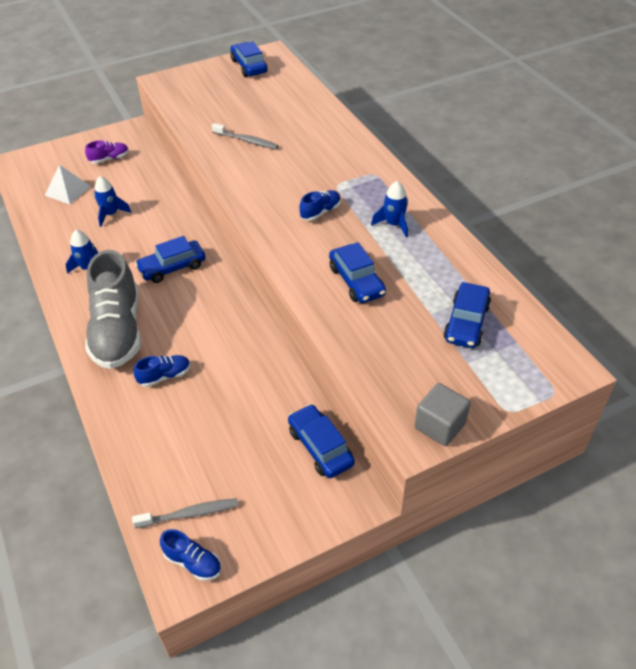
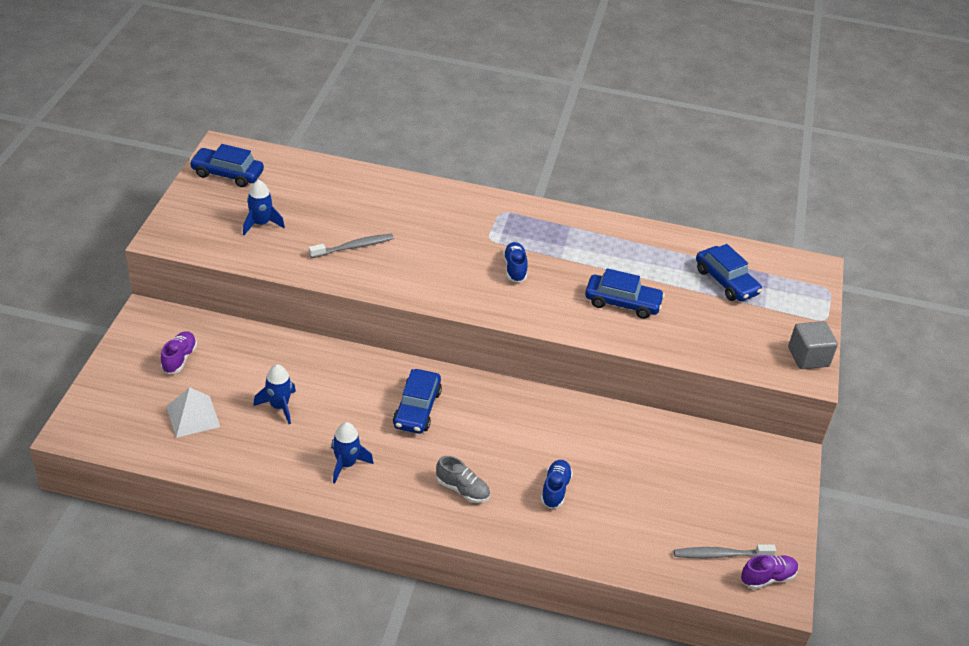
camera: 55 degrees left, 5 degrees down
(118, 331) = (462, 489): grey shoe -> grey shoe, size x0.44
(190, 514) = (720, 555): grey toothbrush -> grey toothbrush turned 120 degrees counterclockwise
(193, 562) = (767, 578): blue shoe -> purple shoe
(320, 447) = (724, 445): blue car -> none
(393, 224) = (579, 243): blue rocket -> blue rocket (261, 224)

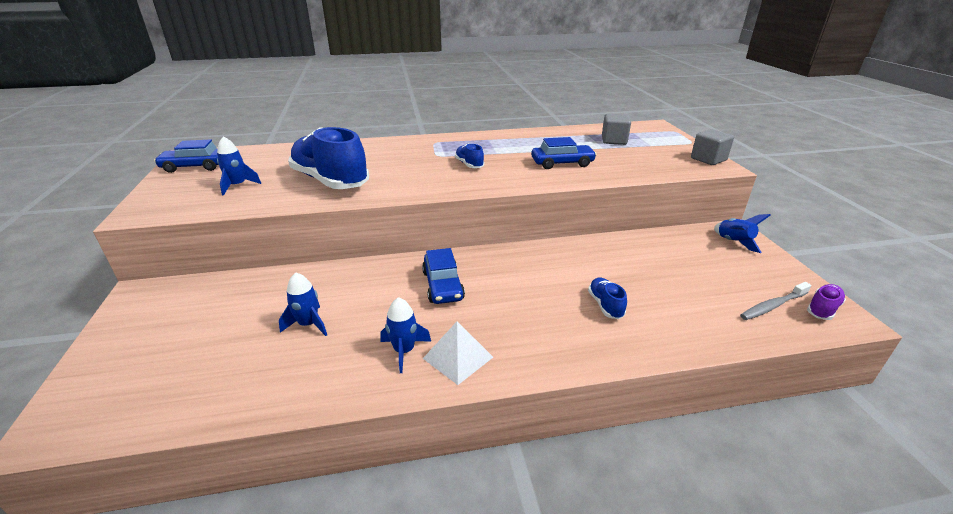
camera: 20 degrees left, 10 degrees down
(179, 359) = (183, 317): purple shoe -> none
(193, 416) = (212, 363): white pyramid -> white pyramid (458, 357)
(354, 247) = (330, 181): grey toothbrush -> blue shoe
(462, 489) = (529, 333): grey shoe -> none
(726, 281) = (614, 140): blue car -> grey cube
(770, 471) = (733, 242): none -> blue rocket

